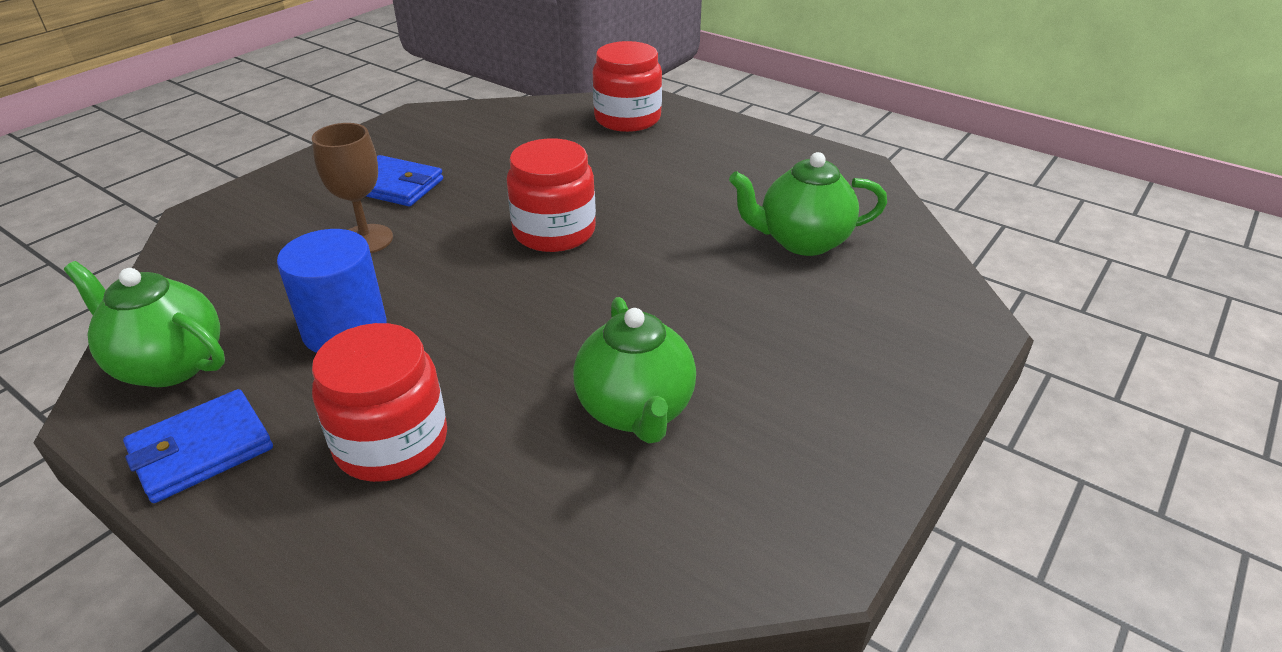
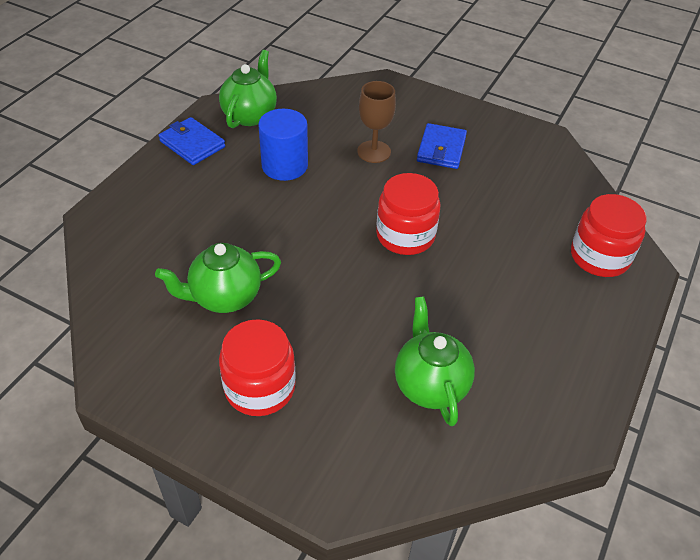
camera: 80 degrees right, 10 degrees up
(391, 442) = (197, 204): red jar -> red jar (260, 387)

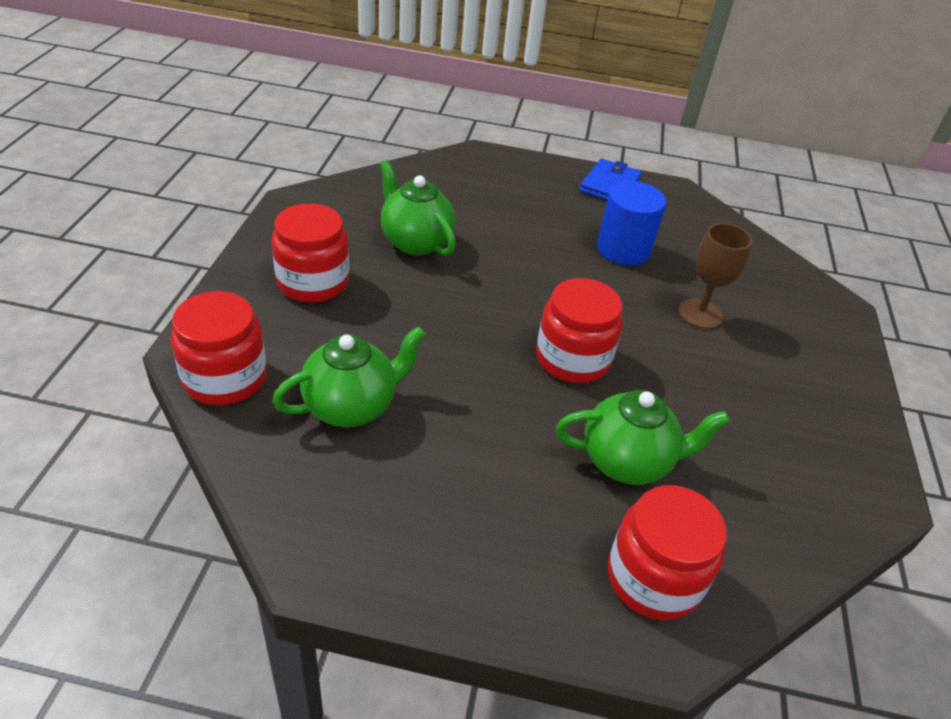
camera: 70 degrees right, 5 degrees down
(250, 115) = (684, 213): green teapot -> green teapot (627, 461)
(378, 475) = (225, 378): none -> red jar
(441, 149) = (754, 375): blue wallet -> none

